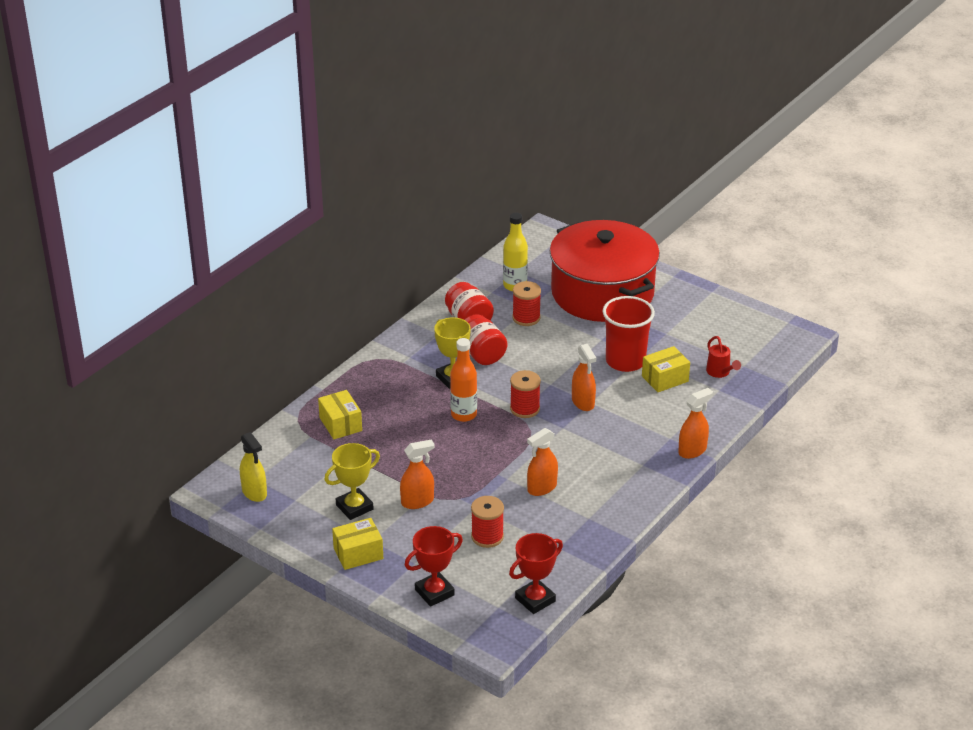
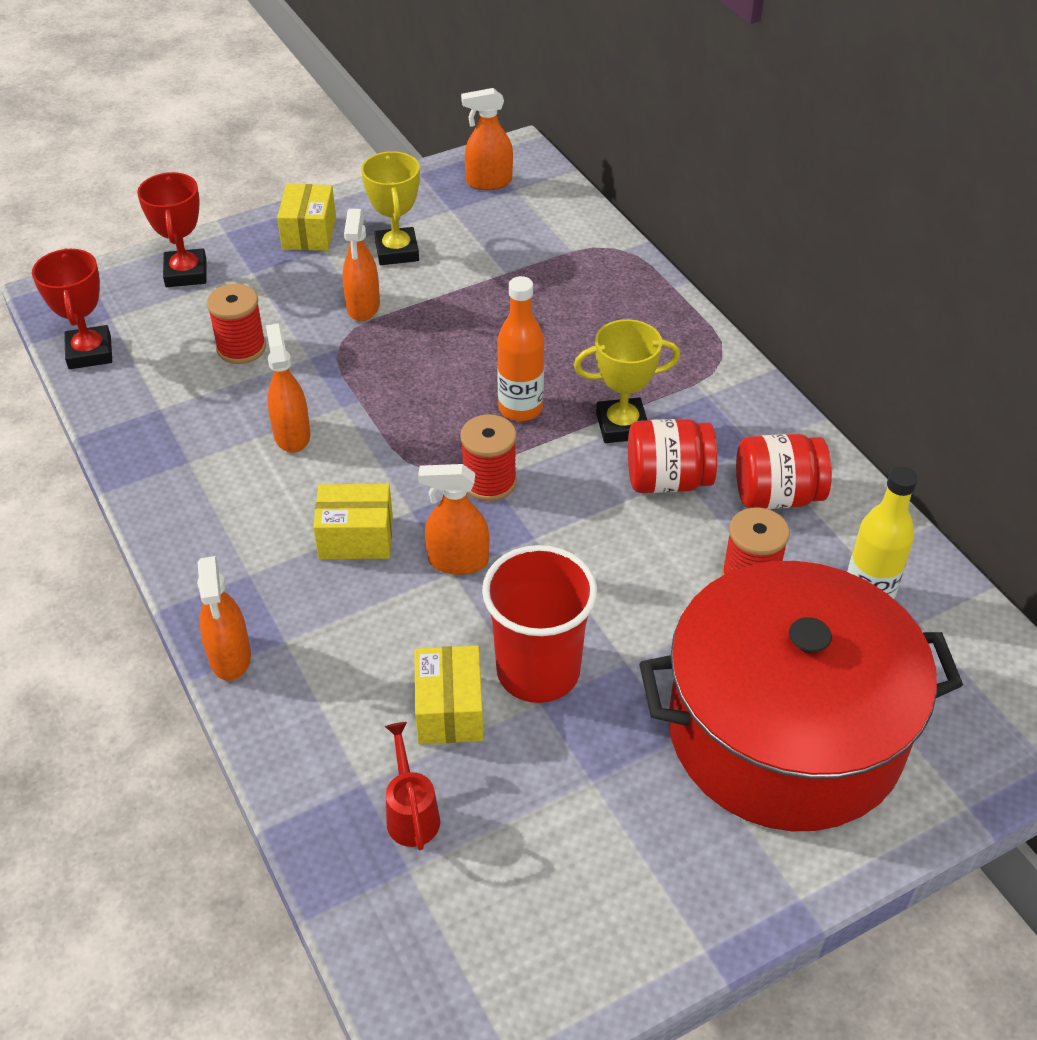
camera: 115 degrees right, 10 degrees up
(254, 492) = (489, 182): yellow spray bottle -> orange spray bottle
(340, 424) = (580, 283): yellow box -> yellow box (356, 537)
(720, 373) = (411, 813): red watering can -> red watering can turned 75 degrees clockwise

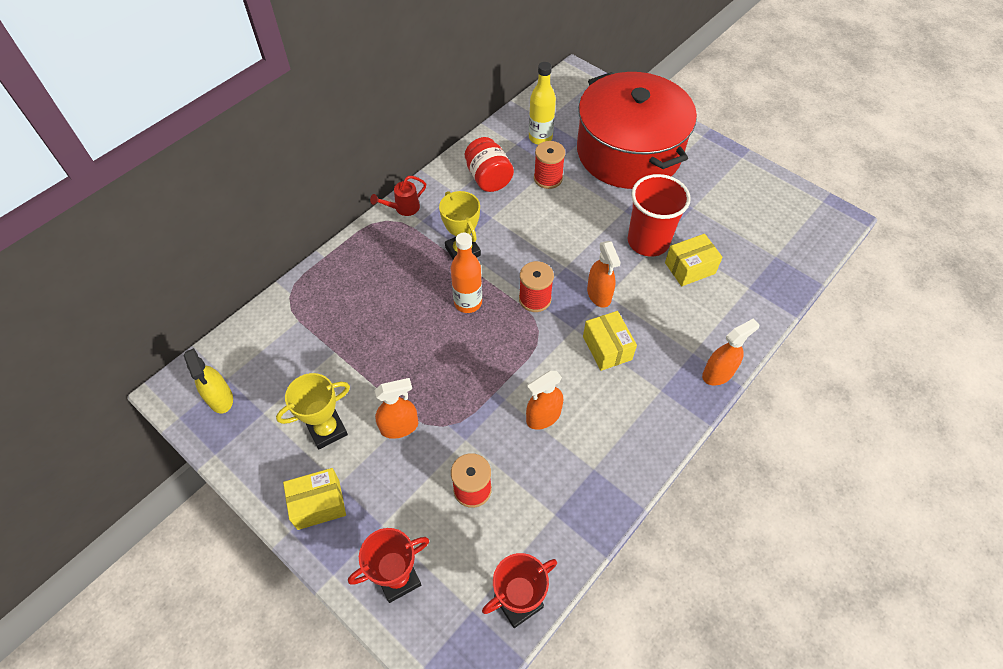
camera: 110 degrees left, 10 degrees up
(411, 813) = (750, 264): red watering can -> red watering can (403, 208)
(489, 182) = (220, 398): orange spray bottle -> yellow spray bottle
(668, 480) = (497, 222): red jar -> none

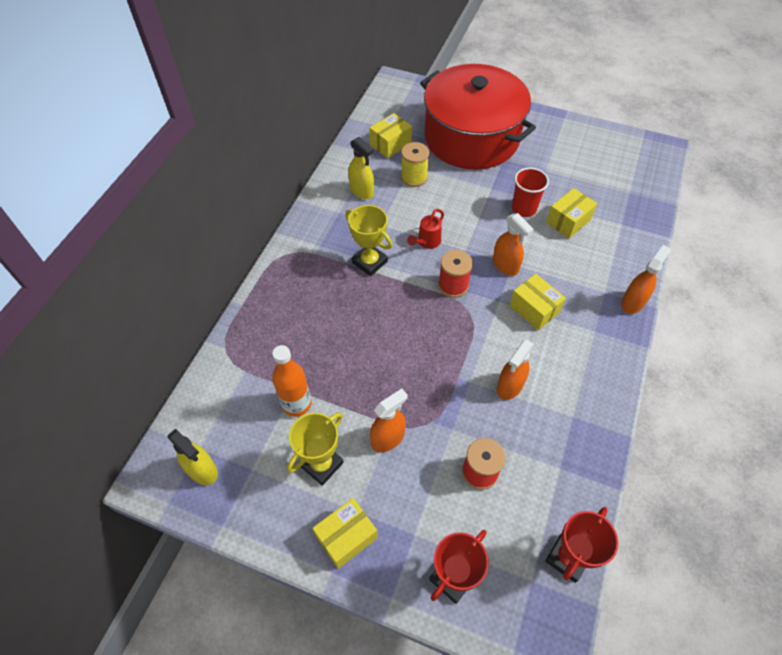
camera: 20 degrees left, 0 degrees up
(403, 208) = (296, 239): red watering can -> red watering can (426, 242)
(468, 302) = (396, 306): orange bottle -> orange bottle (296, 404)
(488, 178) = (362, 191): red jar -> yellow spray bottle
(540, 138) = (390, 144): yellow bottle -> yellow box
(548, 178) = (414, 177): red spool -> yellow spool
(648, 241) = (524, 208): red cup -> red cup, size x0.66

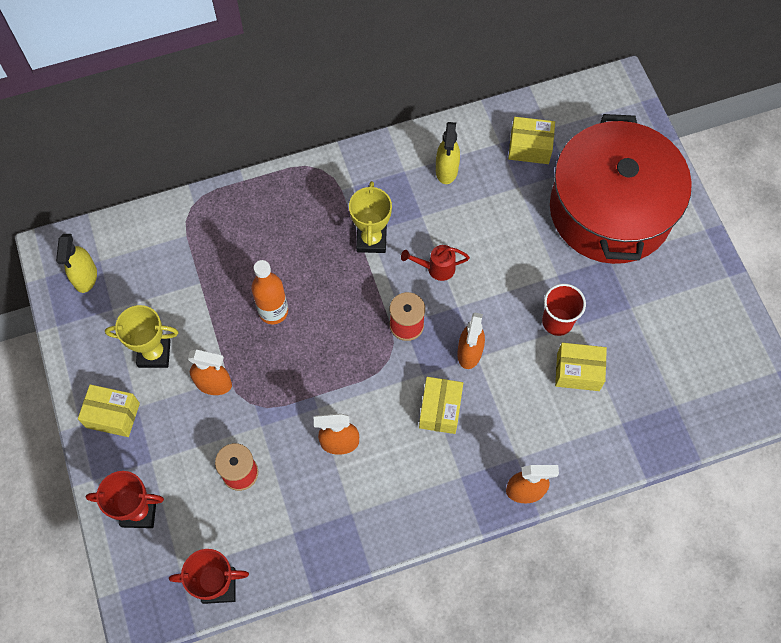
camera: 50 degrees right, 10 degrees up
(296, 404) = (189, 295): orange bottle -> orange bottle (273, 311)
(414, 177) = (505, 200): yellow spool -> none

